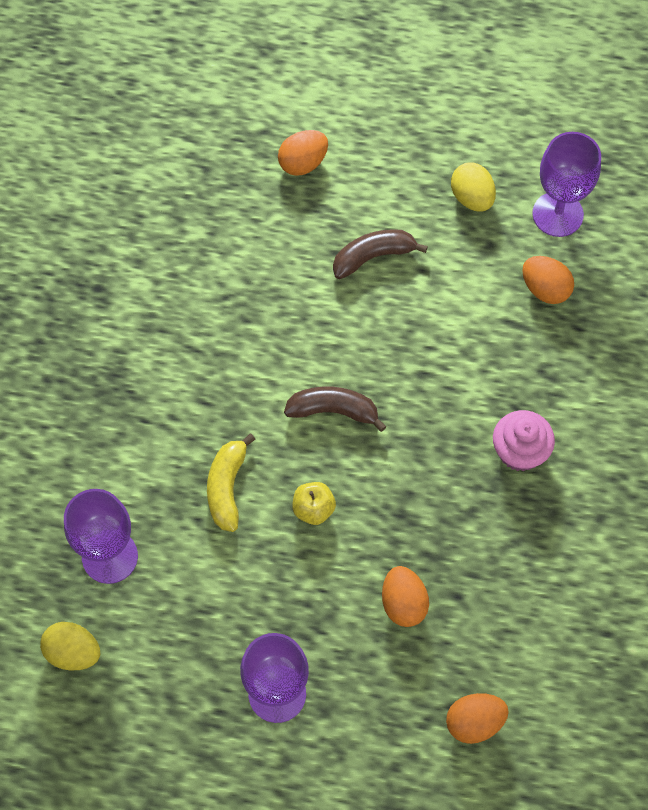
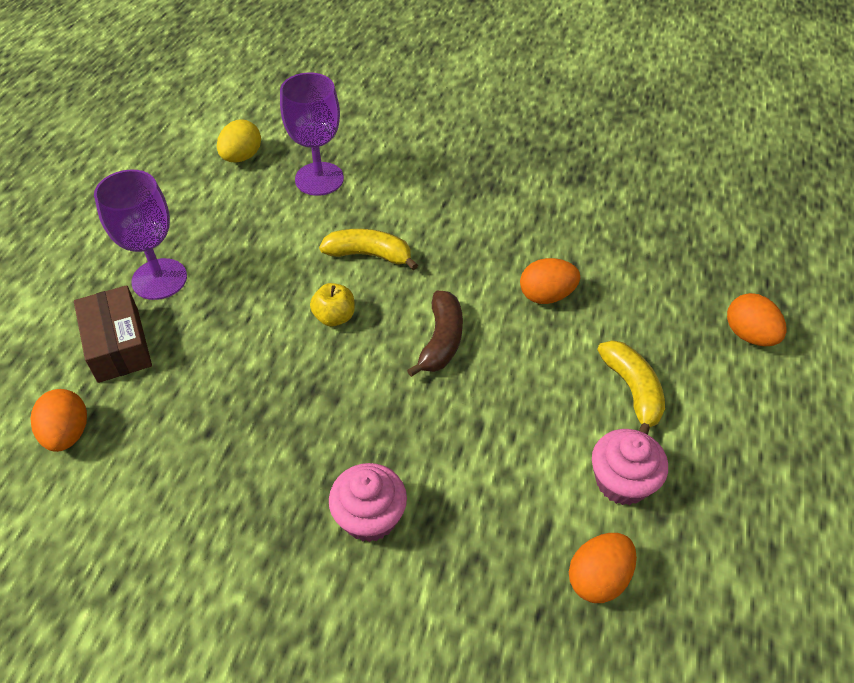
camera: 95 degrees right, 15 degrees down
(368, 709) = (118, 345): none -> brown box
(373, 257) = (632, 391): brown banana -> yellow banana
(403, 603) = (215, 383): orange egg -> orange egg (546, 295)
(462, 269) = (622, 482): none -> pink cupcake
(472, 198) = (729, 504): yellow egg -> none
(557, 214) = (719, 611): purple goblet -> none

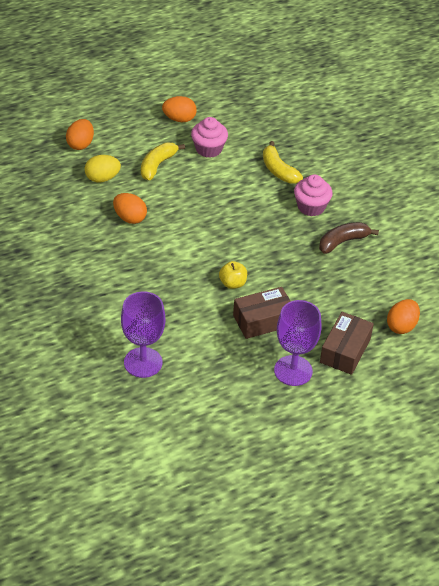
camera: 135 degrees left, 5 degrees down
(242, 157) = (165, 416): yellow egg -> yellow egg (102, 178)
(251, 304) = (263, 320): none -> brown box
(369, 255) = (177, 298): yellow banana -> yellow banana (278, 170)
(441, 341) = (201, 238): brown banana -> brown banana (343, 242)
(598, 578) = (257, 137): orange egg -> orange egg (179, 119)

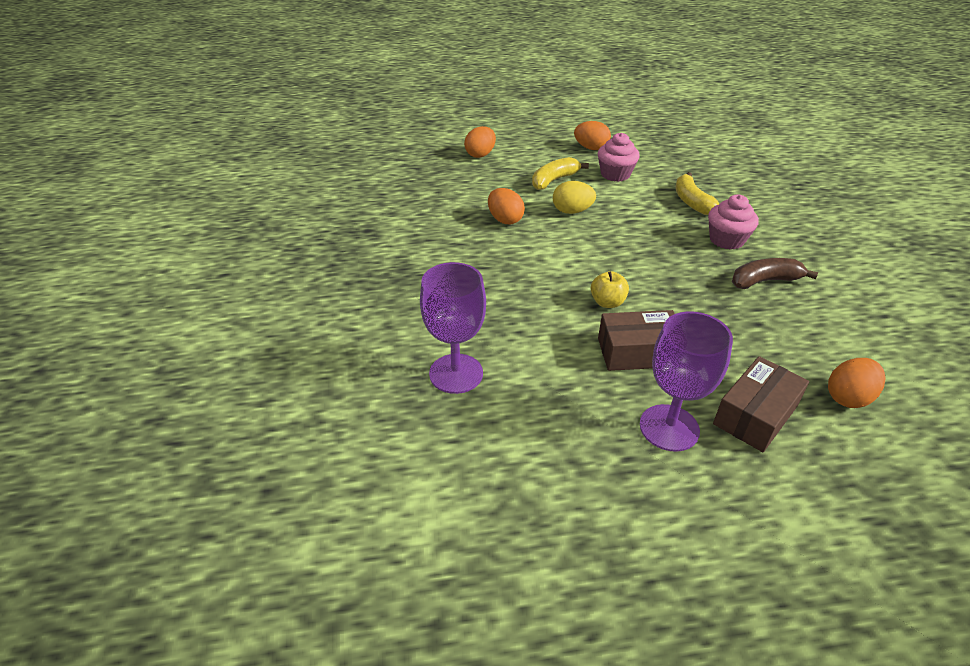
camera: 20 degrees right, 5 degrees down
(102, 178) = (490, 183): yellow egg -> yellow egg (572, 211)

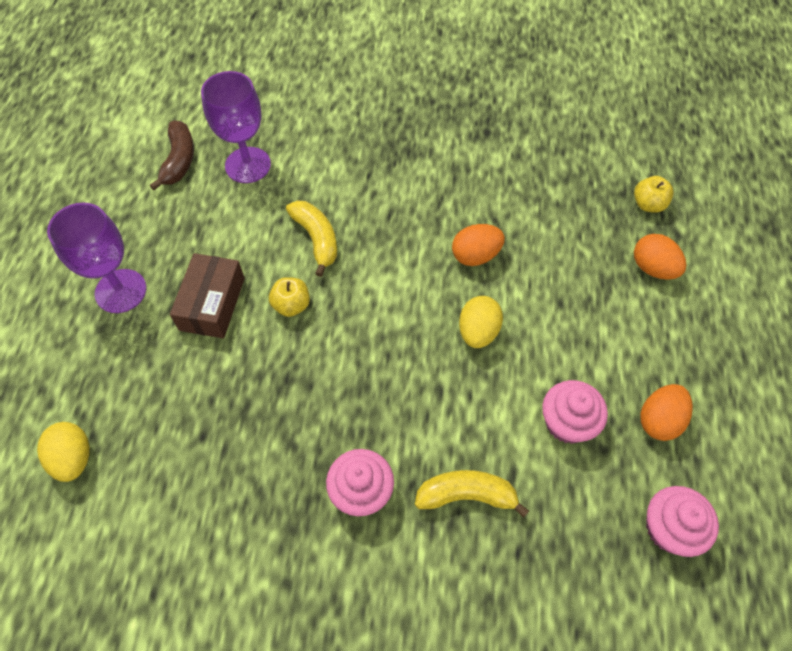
camera: 105 degrees right, 20 degrees up
(424, 158) = (648, 204): none -> yellow apple
(554, 180) = (563, 336): yellow banana -> yellow banana (316, 239)
(653, 143) = (669, 528): none -> pink cupcake
(755, 415) = (98, 363): brown box -> none
(764, 281) = (265, 488): brown banana -> brown banana (179, 160)
(848, 397) = (73, 458): orange egg -> yellow egg

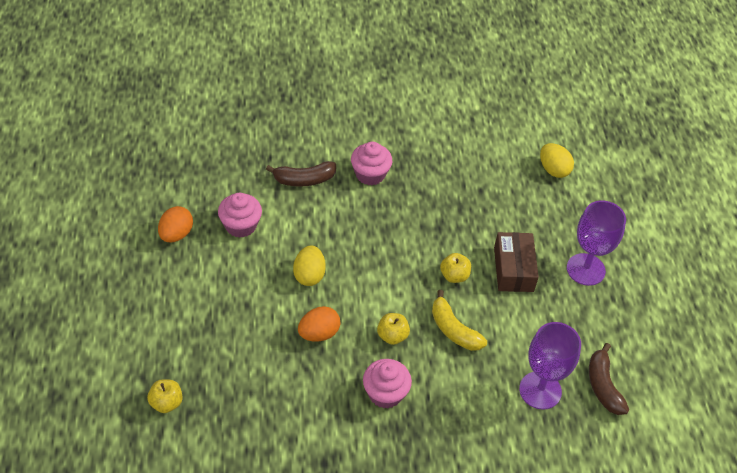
camera: 165 degrees right, 10 degrees down
(390, 241) = (392, 336): none -> yellow apple
(467, 495) = (304, 180): yellow banana -> brown banana
(653, 268) = (168, 343): orange egg -> none
(669, 528) = (176, 178): pink cupcake -> pink cupcake (385, 393)

